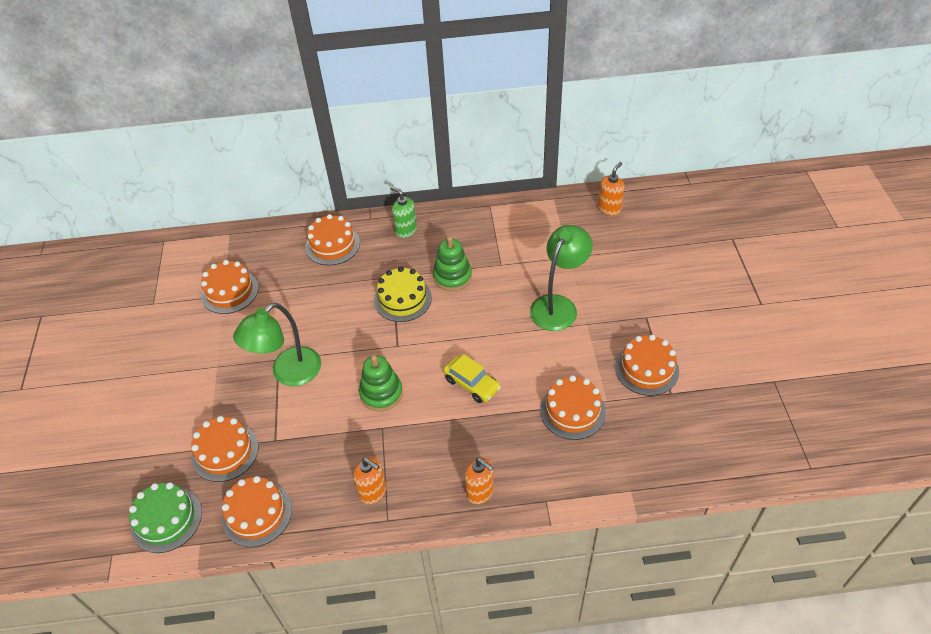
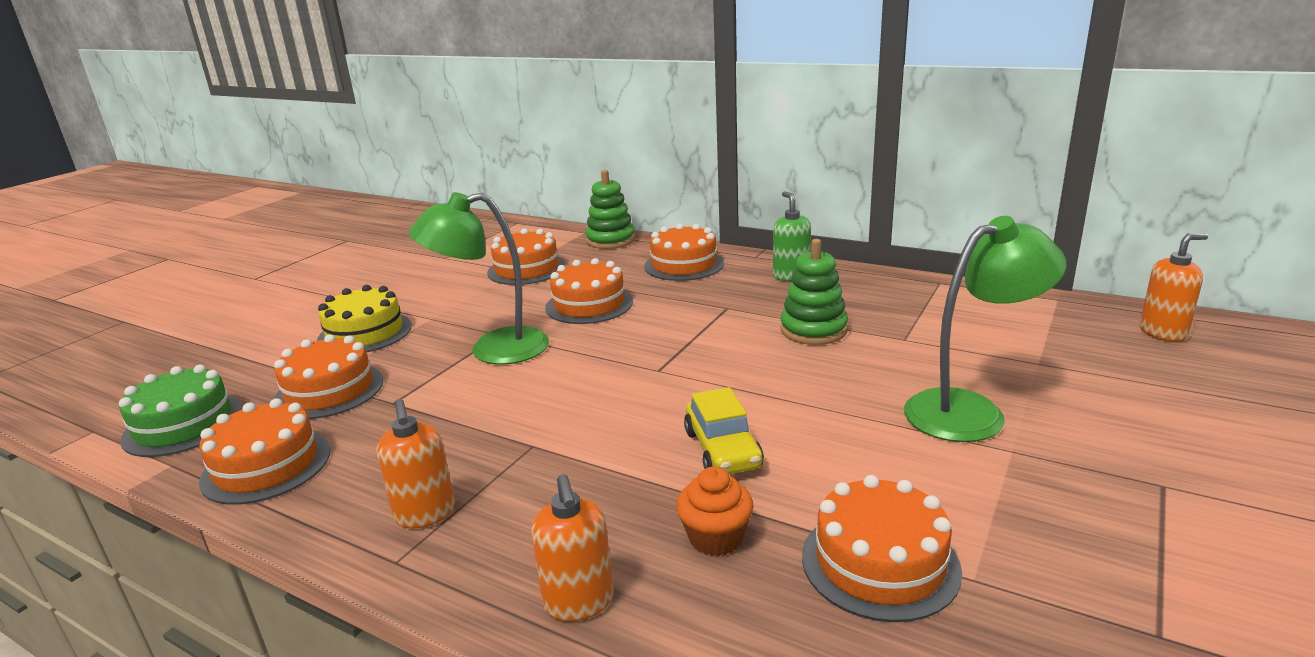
camera: 35 degrees right, 25 degrees down
(381, 393) = (577, 409): green stacking toy -> green stacking toy (610, 240)
(402, 299) = (718, 330): yellow cake -> yellow cake (365, 333)
(506, 433) = (715, 538): none -> orange cupcake
(646, 369) = (1114, 566): orange cake -> orange cake (589, 304)

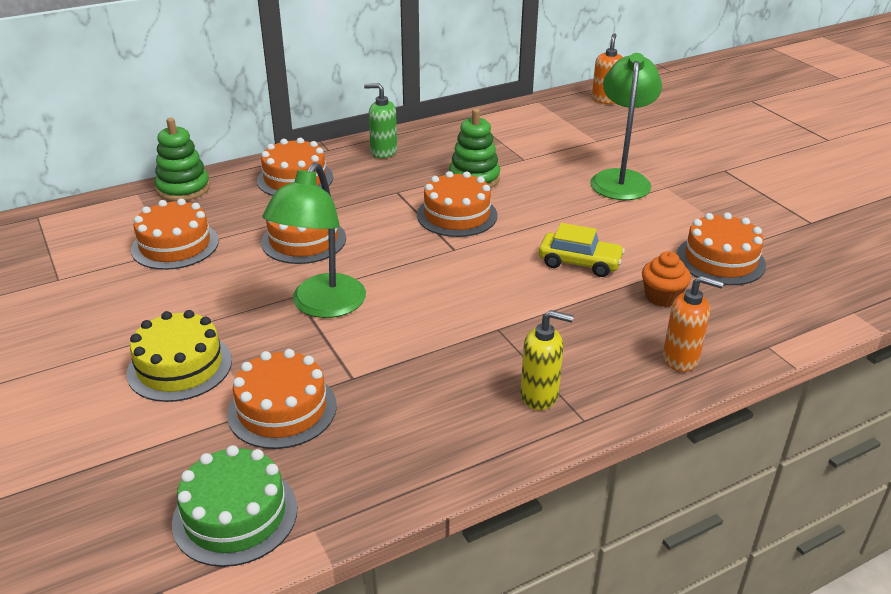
camera: 60 degrees left, 10 degrees up
(266, 465) = (384, 466): orange cake -> orange cake (457, 215)
(425, 514) = (539, 395): orange soap dispenser -> yellow soap dispenser

